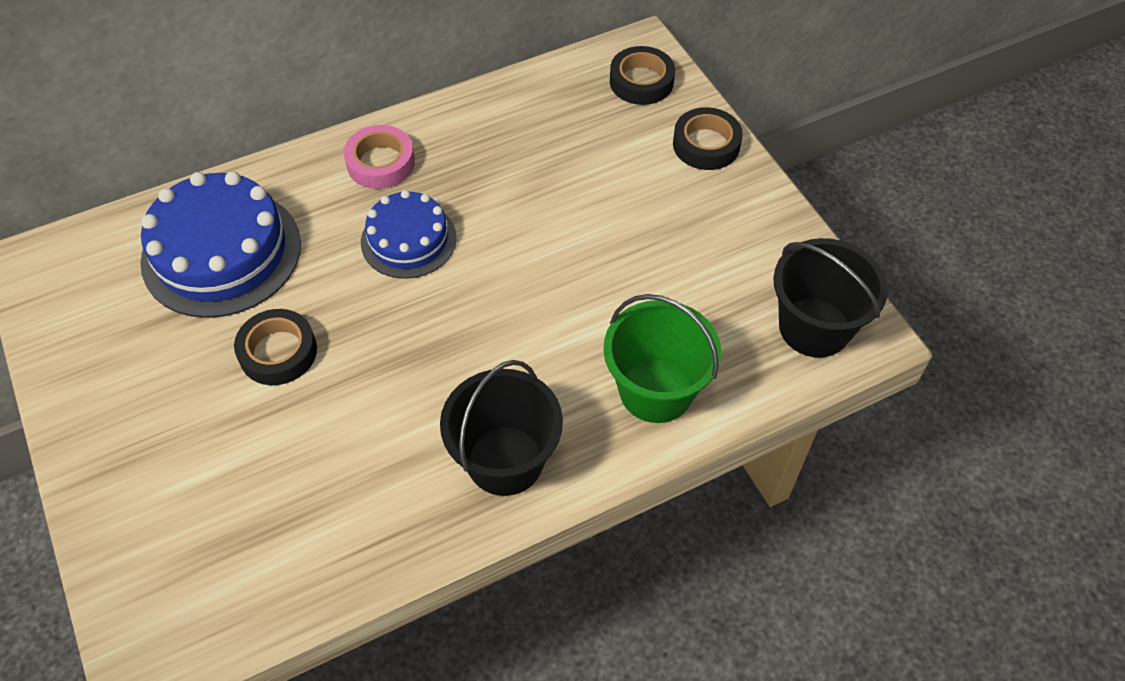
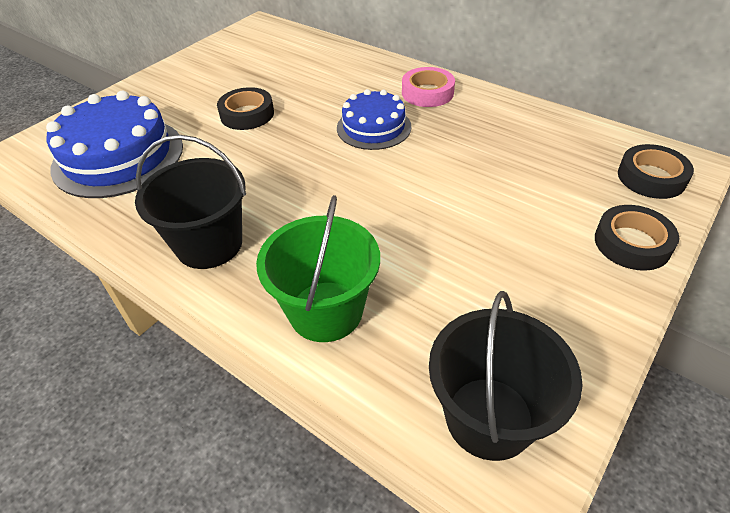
camera: 65 degrees right, 10 degrees down
(221, 252) = (306, 69): blue cake -> blue cake (118, 156)

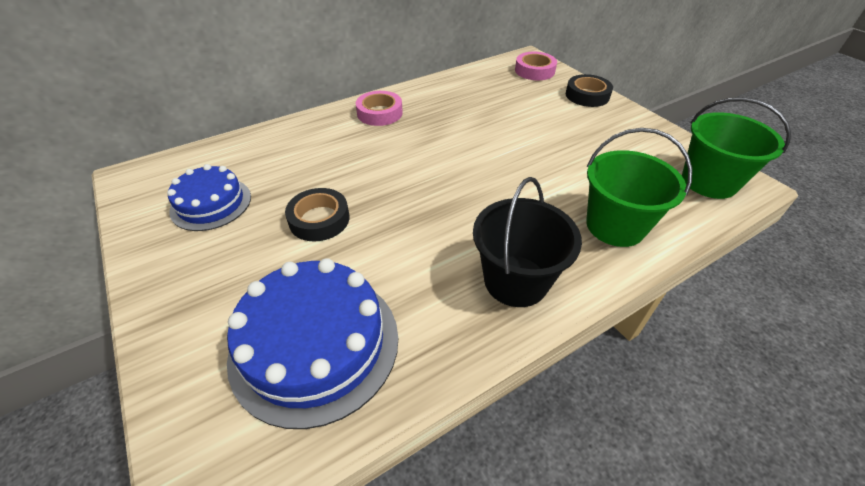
camera: 70 degrees left, 0 degrees up
(374, 127) = (406, 150): blue cake -> blue cake (211, 203)
(489, 417) = (709, 181): black bucket -> green bucket
(651, 177) = (534, 71): black tape -> pink tape

